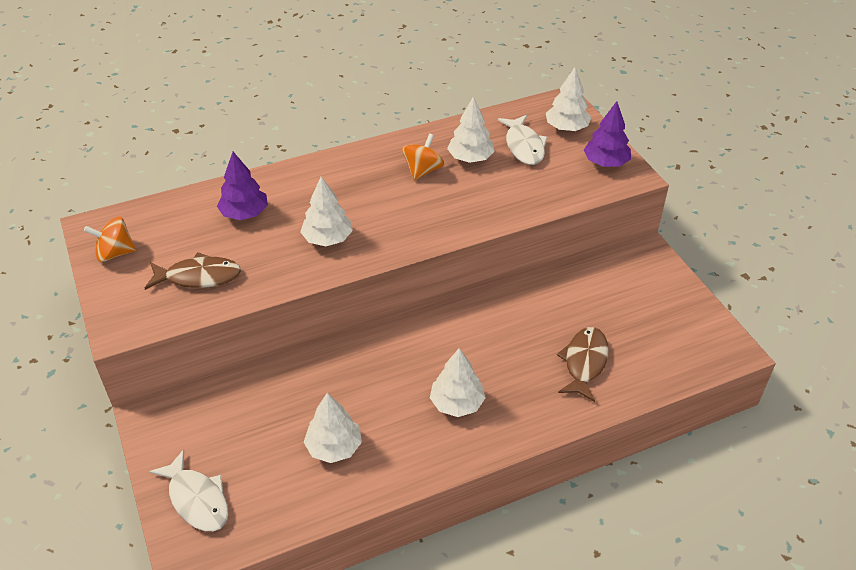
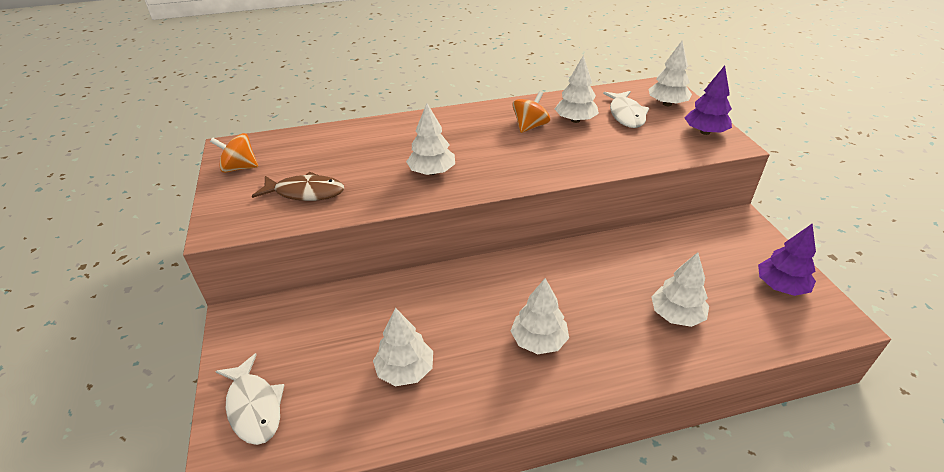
camera: 10 degrees right, 5 degrees down
(244, 214) = (362, 147): purple tree -> purple tree (780, 286)
(584, 363) = (676, 315): brown fish -> white tree

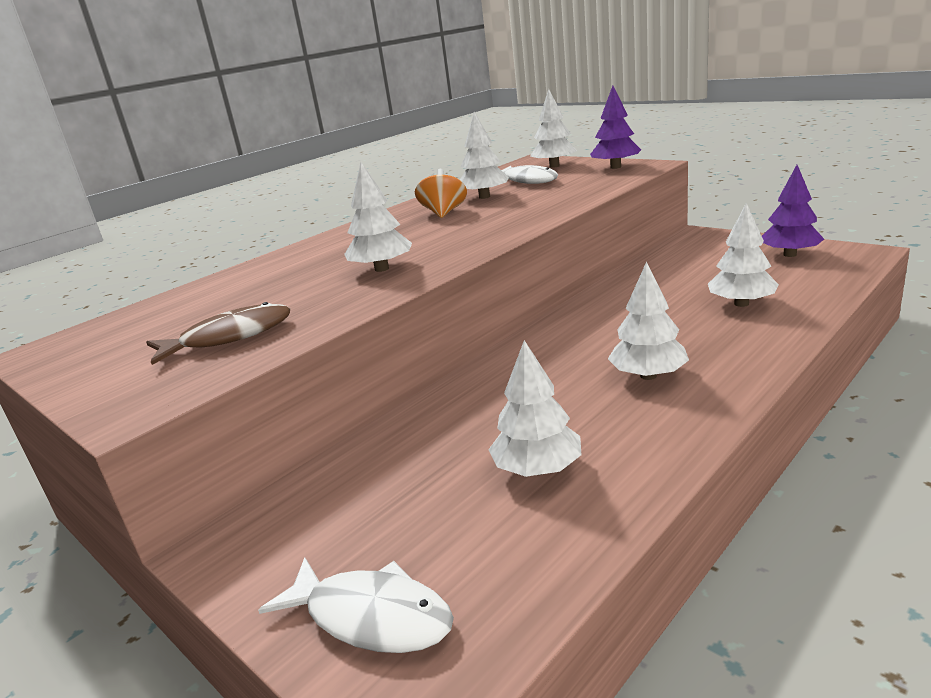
camera: 30 degrees left, 15 degrees down
(239, 168) = (84, 358): orange spinning top -> none

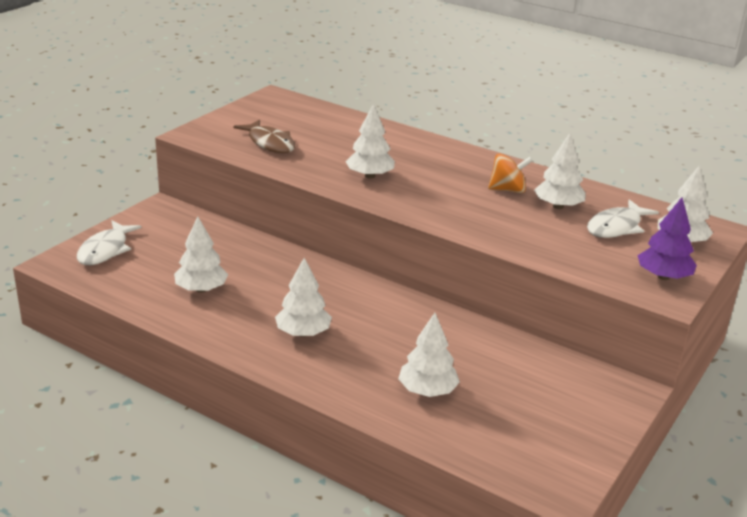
camera: 75 degrees right, 5 degrees up
(790, 254) = (558, 441): purple tree -> none

